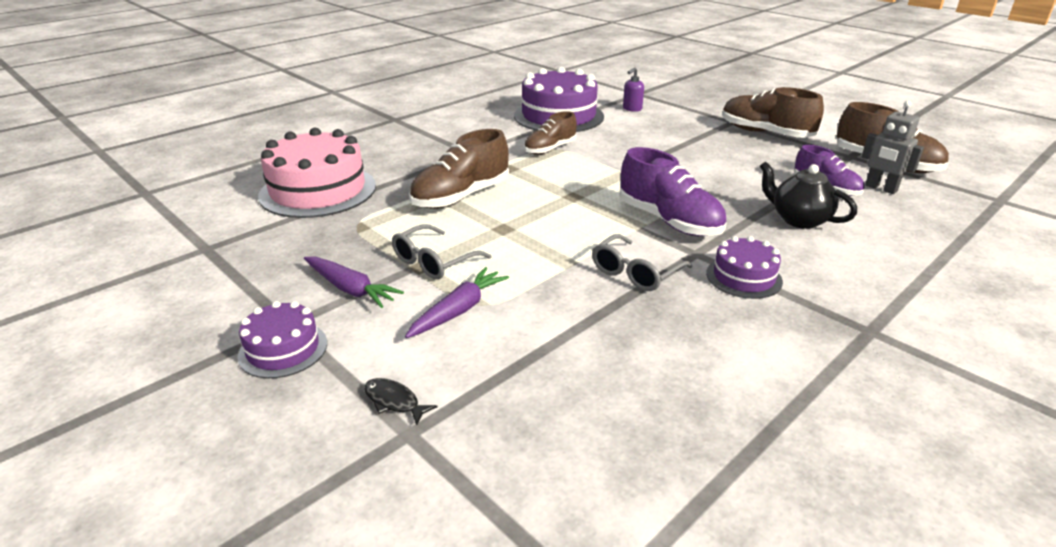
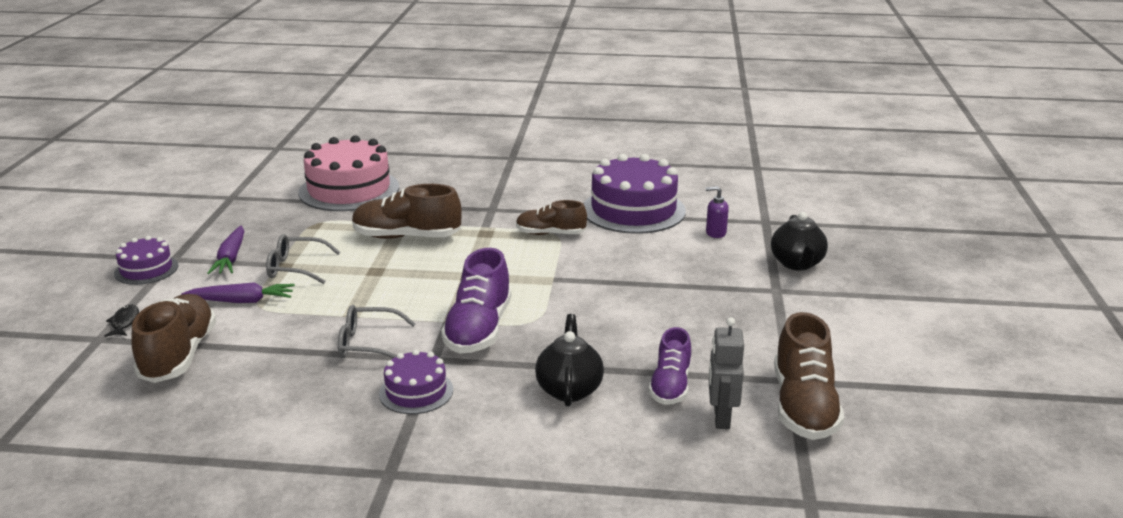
camera: 50 degrees right, 5 degrees down
(706, 106) = (797, 264): none -> black teapot
(765, 133) = (773, 316): brown shoe -> brown shoe (179, 355)

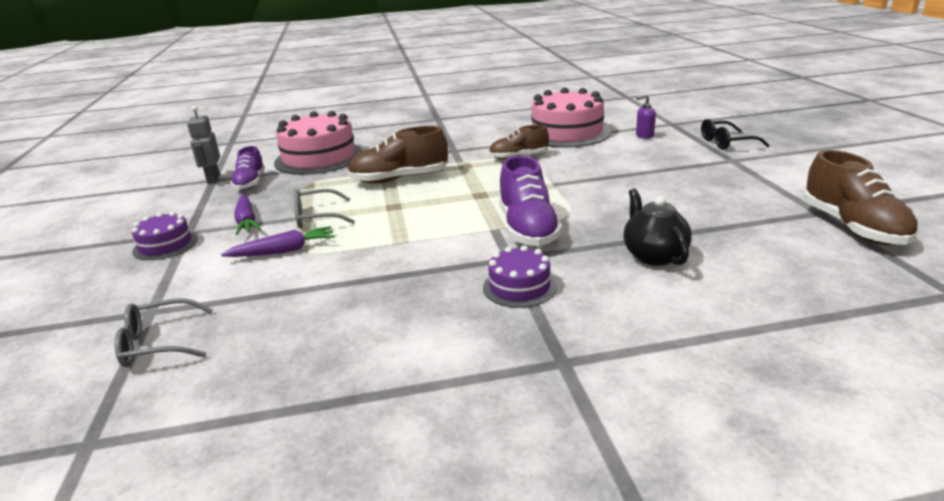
camera: 15 degrees left, 0 degrees up
(124, 322) = (170, 292): black fish -> none
(179, 355) = (252, 307): brown shoe -> none
(368, 344) = (437, 260): grey glasses -> grey glasses (158, 344)
(633, 210) = (567, 133): purple cake -> pink cake
(670, 386) = (733, 236): purple shoe -> purple shoe (250, 183)
(721, 418) = (802, 249): grey robot -> grey robot (213, 179)
(797, 264) = (726, 143): black teapot -> black glasses

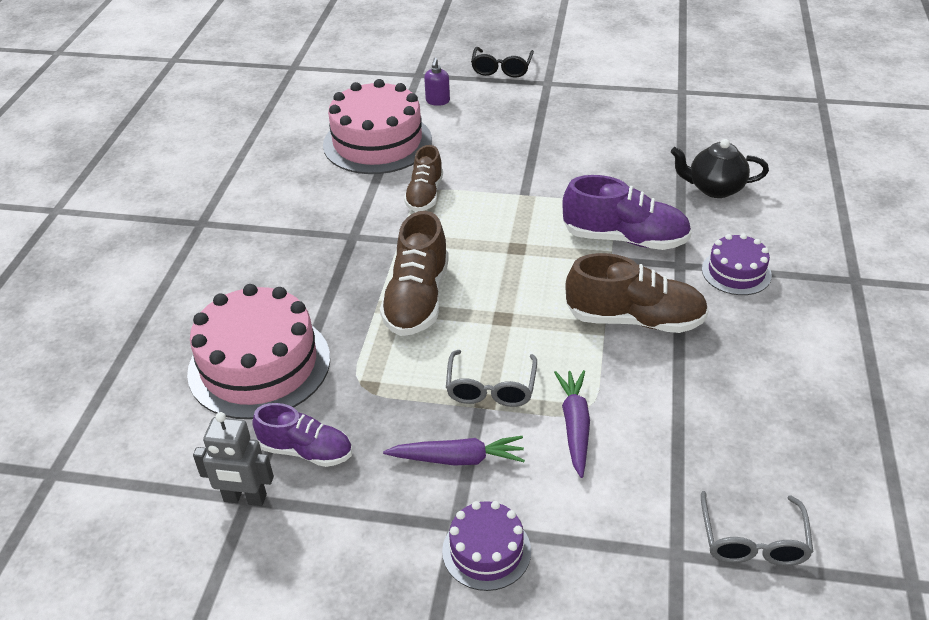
camera: 70 degrees left, 15 degrees up
(853, 228) = (715, 90): brown shoe -> brown shoe (634, 319)

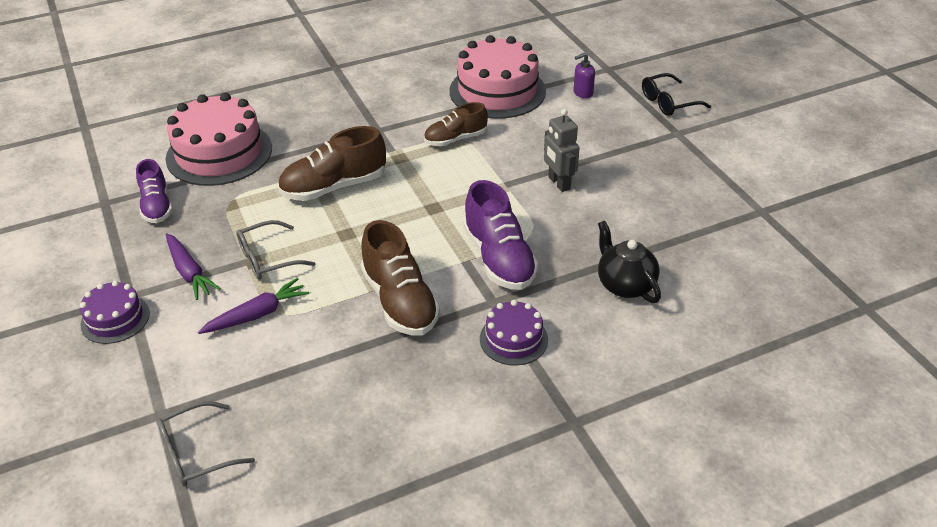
camera: 55 degrees right, 0 degrees up
(245, 498) = (104, 201): grey robot -> grey robot (558, 183)

